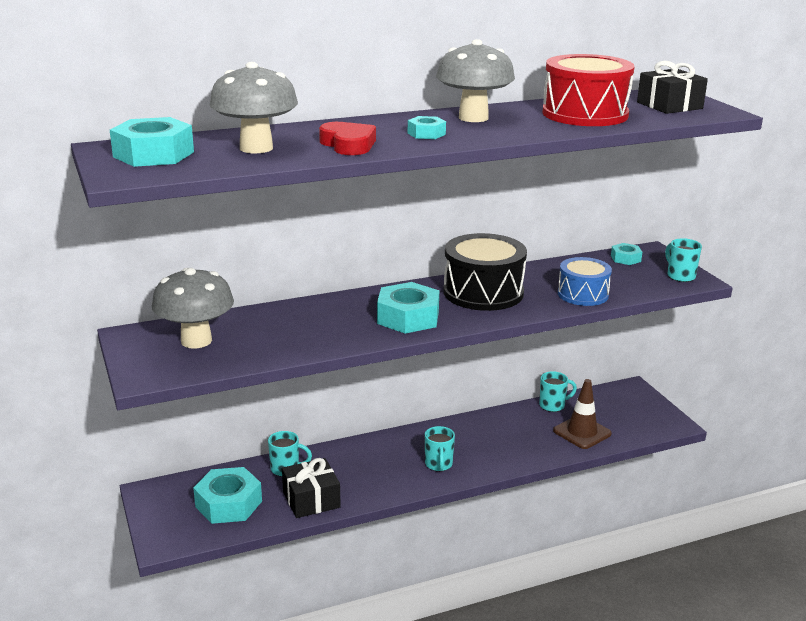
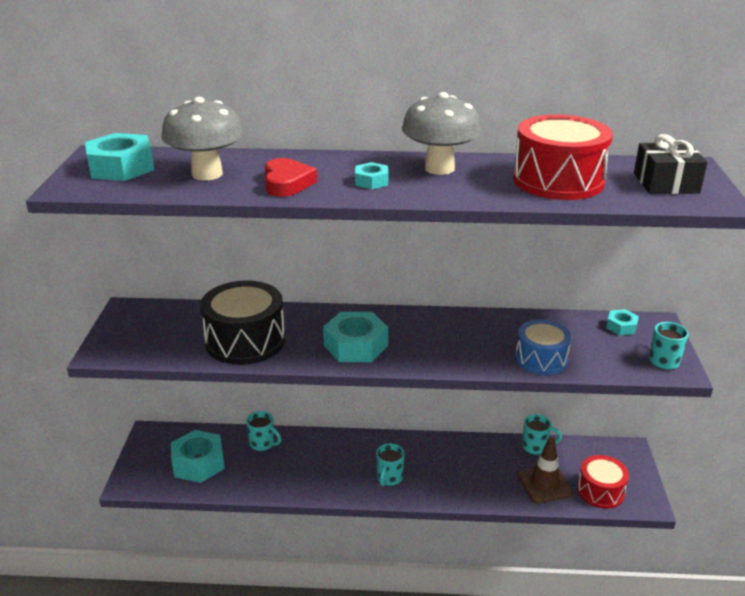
camera: 25 degrees right, 5 degrees up
(196, 341) = (168, 327): grey mushroom -> none
(311, 499) = (262, 479): black gift -> none
(483, 292) = (446, 334): black drum -> black drum (245, 341)
(632, 425) = (600, 491): none -> red drum

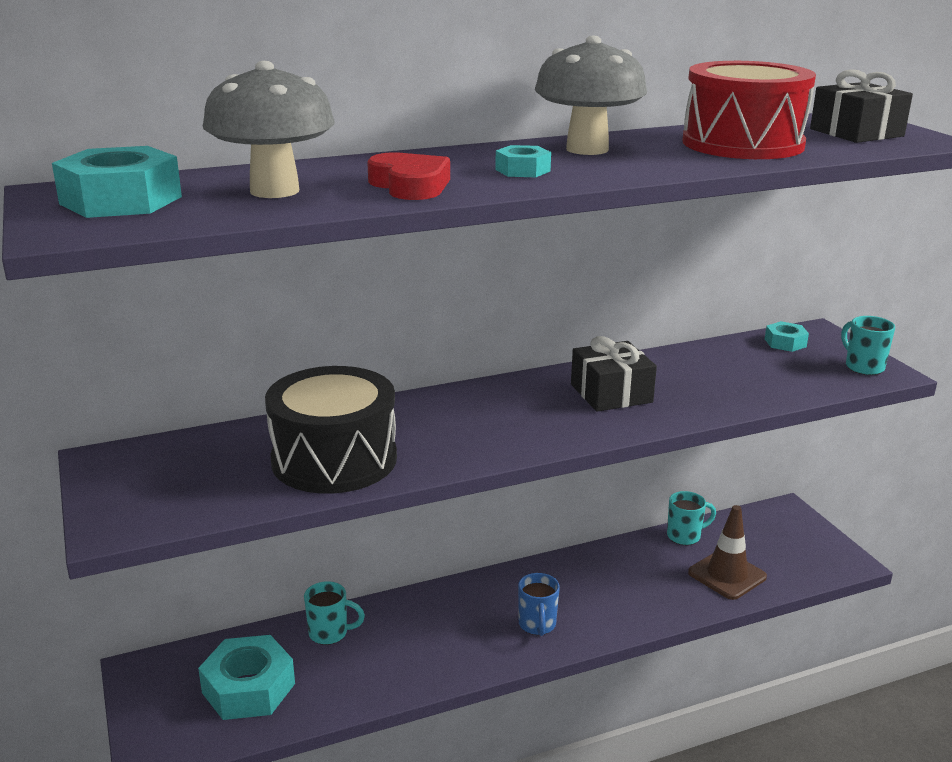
camera: 25 degrees left, 5 degrees down
(355, 345) = (496, 430): turquoise nut -> none
(389, 478) = (537, 625): turquoise mug -> blue mug
(454, 337) = (611, 393): none -> black gift
(541, 359) = (735, 394): blue drum -> none
(600, 491) = (792, 564): red drum -> none

